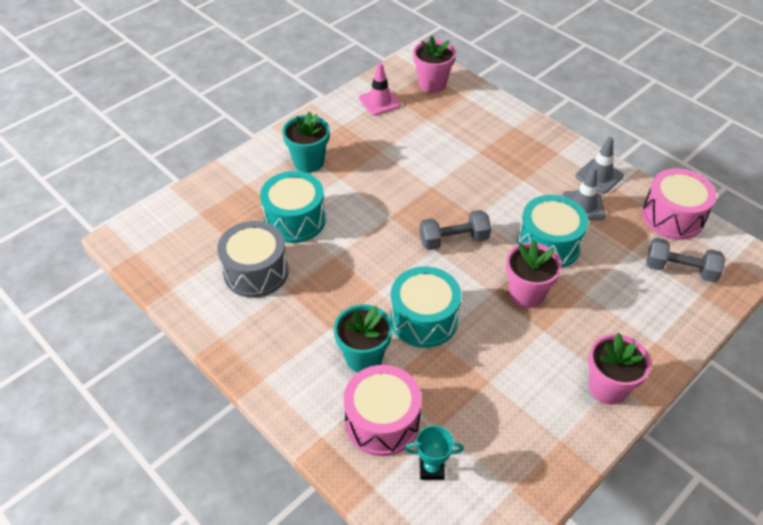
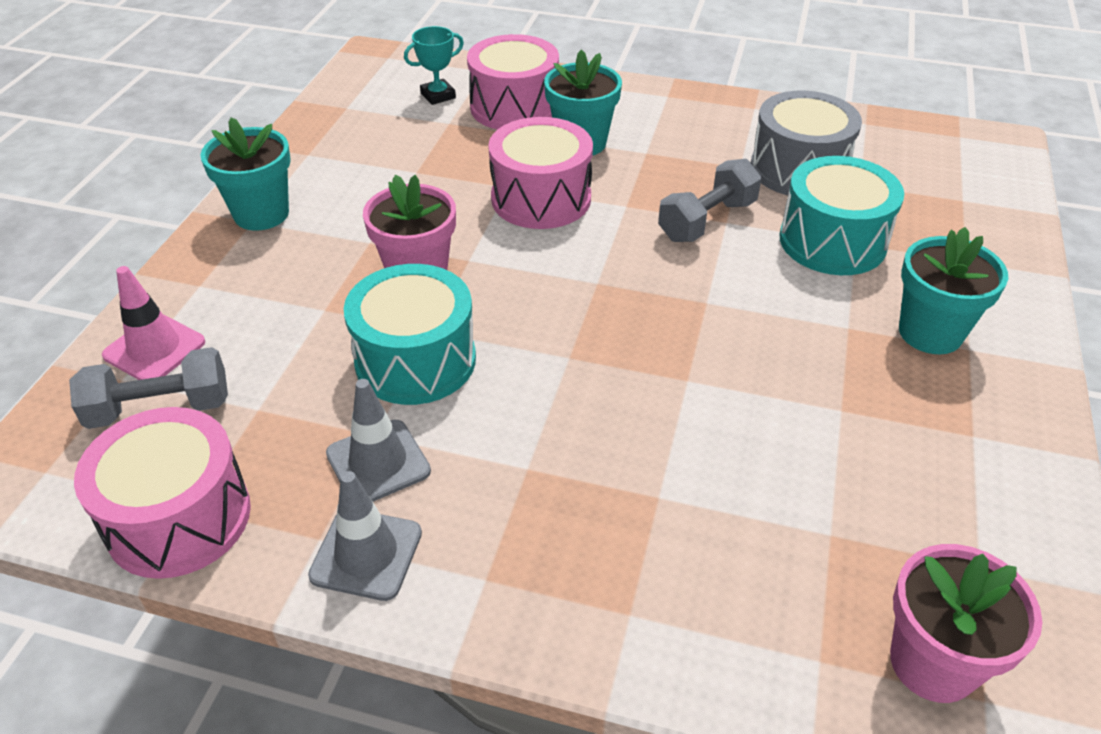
camera: 150 degrees right, 5 degrees down
(379, 102) = (979, 533): pink traffic cone -> pink traffic cone (154, 349)
(424, 319) = (541, 198): turquoise drum -> pink drum
(453, 240) = (576, 306): grey dumbbell -> grey dumbbell (707, 220)
(607, 387) = (261, 214): pink flower pot -> turquoise flower pot

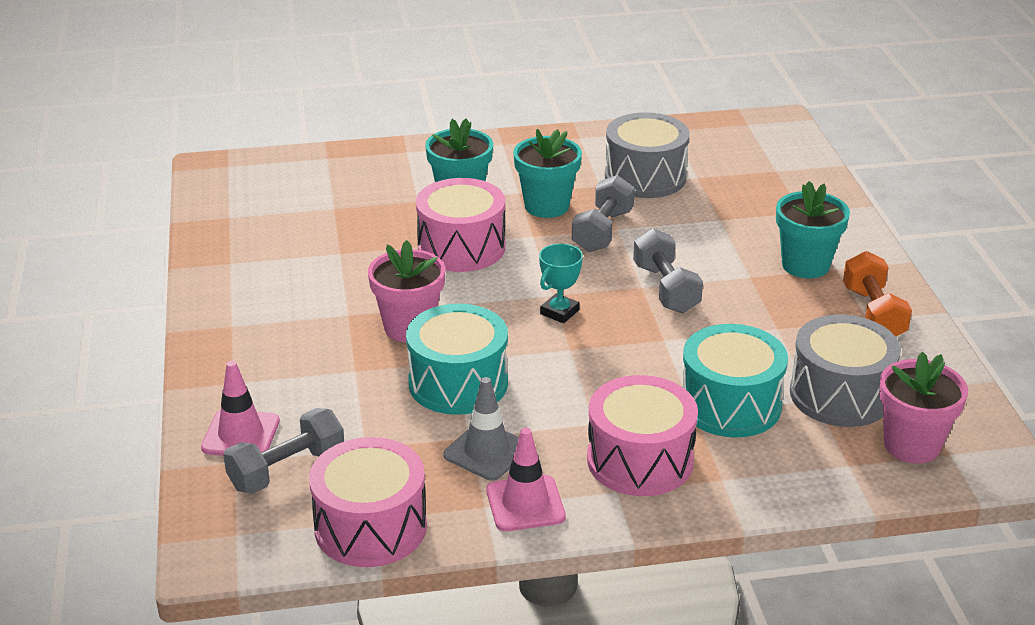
camera: 25 degrees left, 10 degrees down
(261, 214) = (234, 318): turquoise flower pot -> turquoise flower pot (546, 206)
(366, 554) = (525, 504): grey traffic cone -> pink traffic cone
(438, 96) = (304, 188): turquoise trophy -> turquoise trophy (559, 312)
(514, 107) = (380, 182): pink drum -> pink drum (640, 460)
(734, 313) = (666, 288): none -> grey dumbbell
(832, 241) = (703, 222): turquoise drum -> turquoise drum (730, 404)
(871, 539) = (840, 395): none -> grey drum
(986, 429) = (873, 313): none -> orange dumbbell

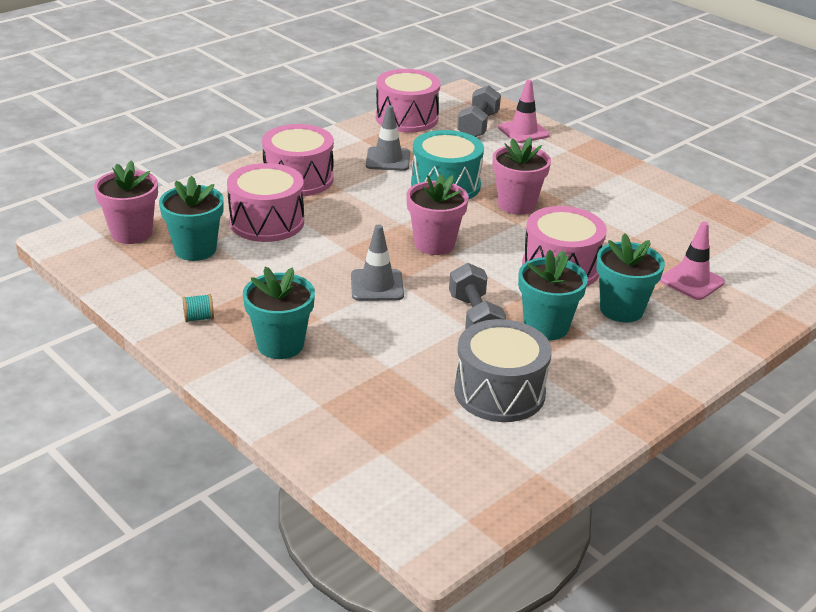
camera: 145 degrees right, 0 degrees up
(525, 504) = (342, 145): pink traffic cone -> pink traffic cone (691, 281)
(559, 312) = (434, 244): turquoise trophy -> pink flower pot
(666, 288) = (377, 285): grey dumbbell -> grey traffic cone
(730, 404) = (267, 222): turquoise drum -> pink drum
(840, 395) = (195, 249): grey drum -> turquoise flower pot
(873, 313) = (199, 318): orange dumbbell -> turquoise spool

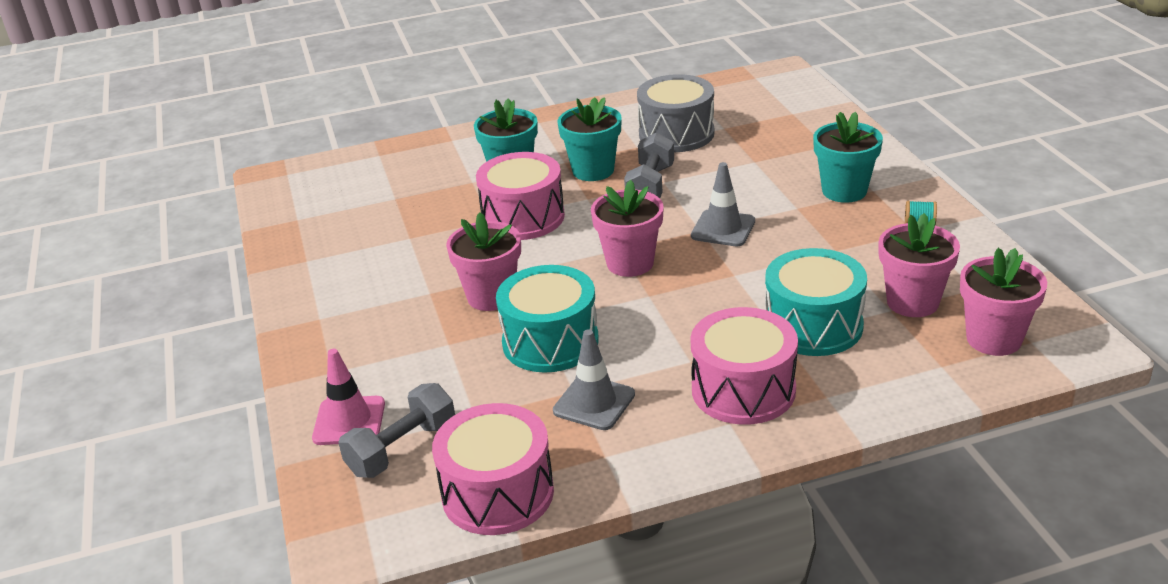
camera: 150 degrees left, 0 degrees up
(195, 249) = (912, 302): turquoise flower pot -> pink flower pot
(267, 222) = (813, 325): pink drum -> turquoise drum
(691, 281) = (417, 186): pink traffic cone -> none

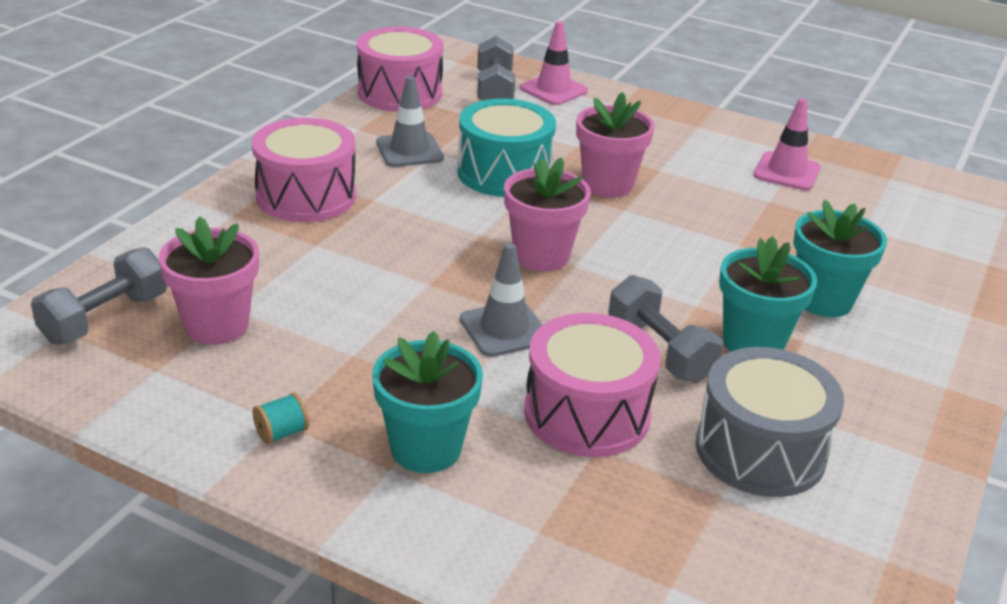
camera: 130 degrees right, 0 degrees up
(349, 252) = (786, 172): none -> pink traffic cone
(523, 217) = (715, 258): pink drum -> pink drum (587, 413)
(813, 325) = (298, 265): turquoise drum -> none
(994, 339) = (105, 318): pink flower pot -> grey dumbbell

